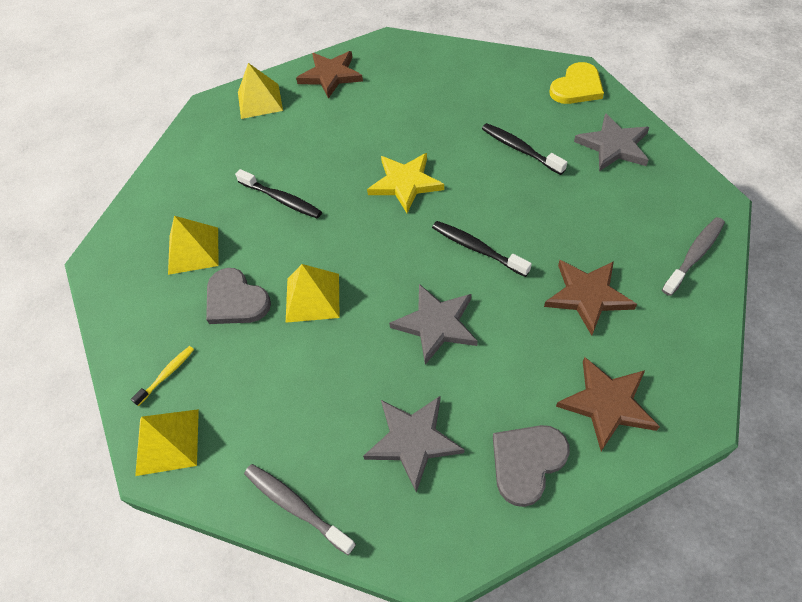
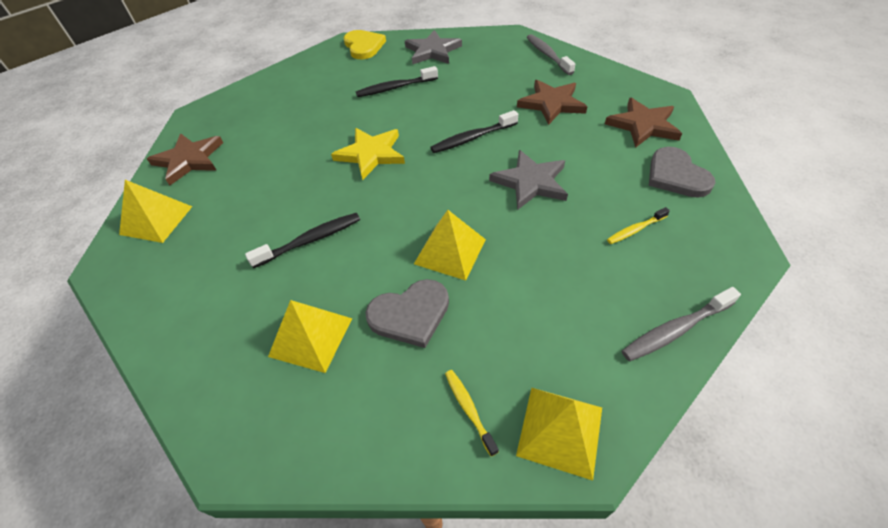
camera: 65 degrees left, 5 degrees down
(413, 440) = (635, 230): grey star -> yellow toothbrush

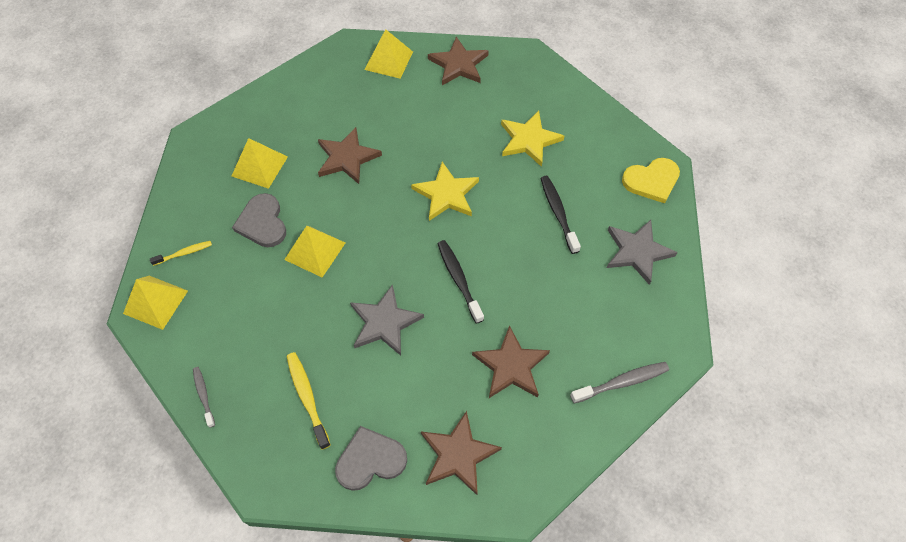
camera: 90 degrees right, 10 degrees up
(309, 107) = (529, 140): none -> yellow star
(310, 240) = (347, 158): black toothbrush -> brown star
(635, 230) = (307, 397): yellow toothbrush -> yellow toothbrush, size x1.59
(675, 330) = (204, 395): grey toothbrush -> grey toothbrush, size x0.63

